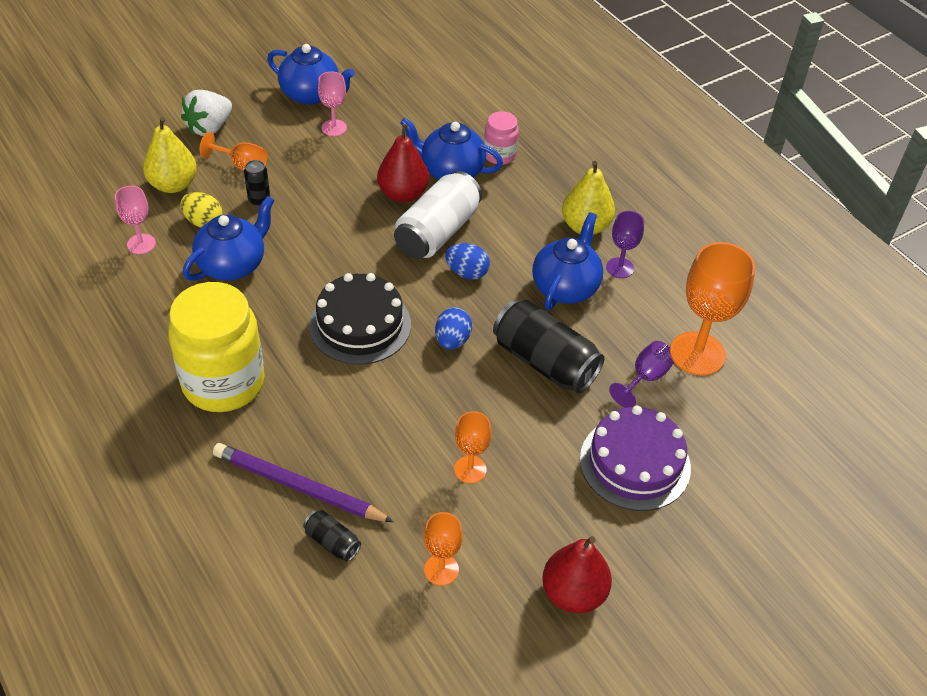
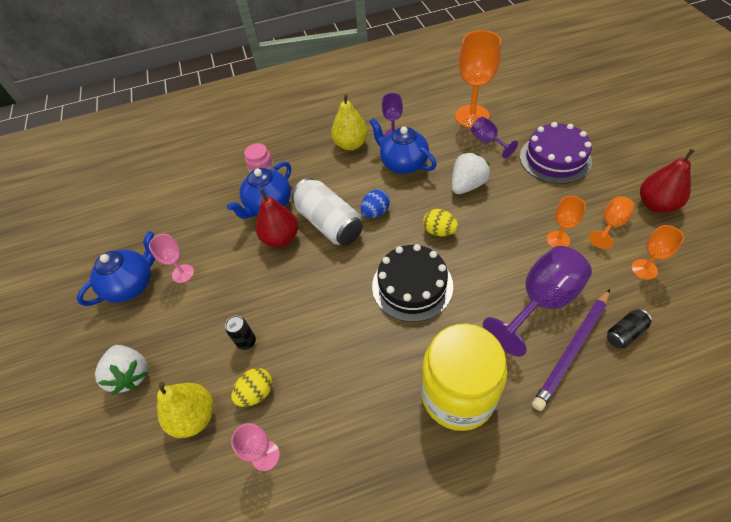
camera: 65 degrees left, 5 degrees up
(233, 264) = (319, 372): blue teapot -> none
(242, 165) = (196, 351): orange goblet -> orange goblet (610, 225)
(362, 453) = (541, 301): none -> purple goblet
(452, 340) = (439, 231): blue egg -> yellow egg
(545, 362) = (467, 185): black can -> white strawberry

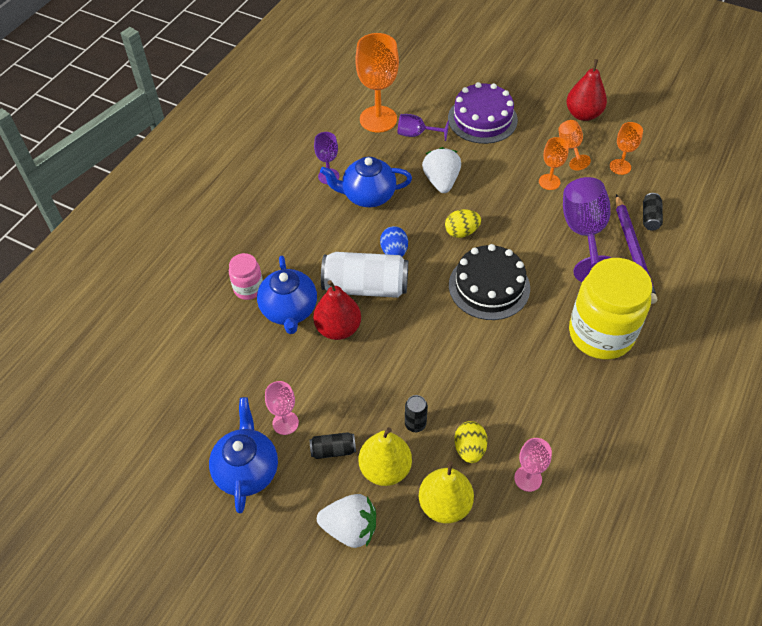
camera: 50 degrees left, 0 degrees up
(184, 314) = (333, 450): none -> black can
(351, 144) = (299, 208): yellow pear -> yellow pear (385, 469)

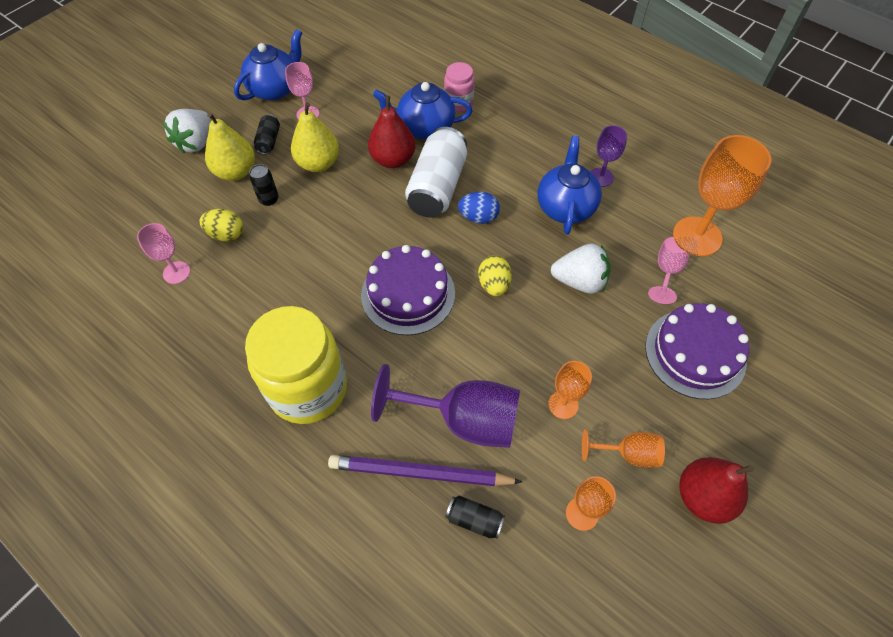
camera: 100 degrees right, 5 degrees up
(247, 470) = (275, 89): blue teapot -> blue teapot turned 60 degrees counterclockwise
(416, 134) = (667, 271): purple goblet -> pink goblet
(445, 504) = (184, 206): yellow pear -> yellow pear (318, 163)
(489, 286) = (408, 294): black cake -> purple cake

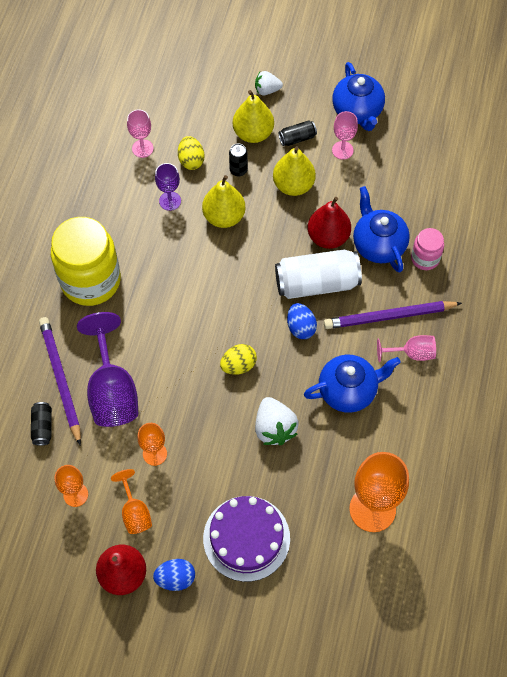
camera: 65 degrees right, 5 degrees up
(196, 143) = (267, 90): white strawberry -> white strawberry, size x0.63
(275, 89) = (357, 111): blue teapot -> blue teapot turned 60 degrees clockwise
(314, 232) = (224, 217): none -> yellow pear
(408, 294) = (200, 308): purple cake -> none
(503, 148) = (389, 316): none -> purple pencil
(601, 177) = (399, 408): purple goblet -> purple goblet (170, 201)
(667, 271) = (320, 494): pink goblet -> pink goblet (412, 353)
(723, 441) = (175, 578): none -> blue egg

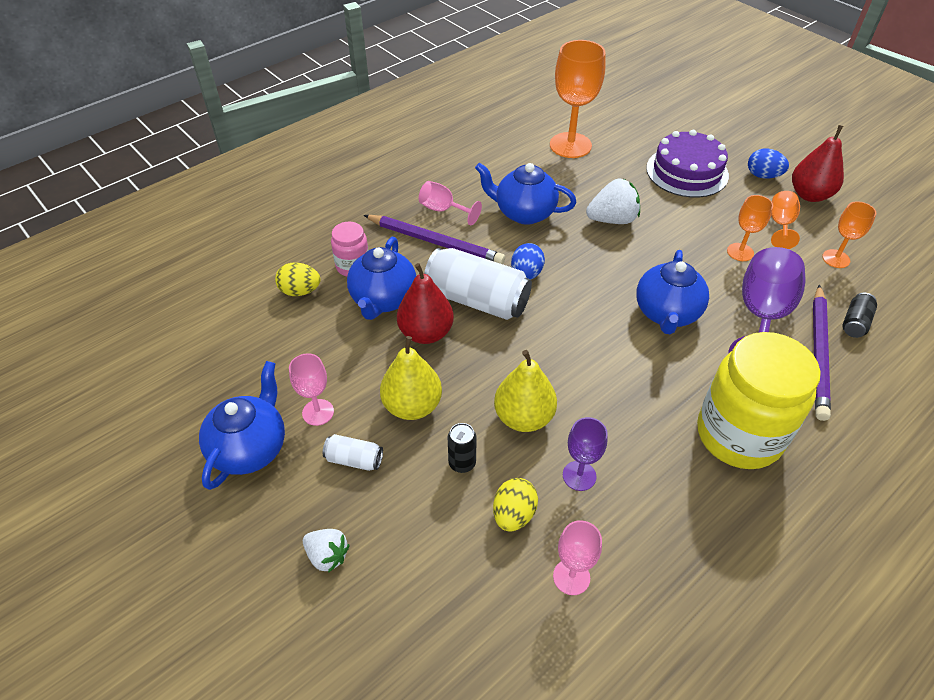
camera: 145 degrees left, 15 degrees down
(180, 352) = (666, 313): none -> blue teapot
(238, 365) = (612, 275): yellow egg -> yellow egg (300, 291)
(253, 133) = (402, 502): yellow pear -> none
(274, 428) = (612, 220): white strawberry -> white strawberry turned 60 degrees clockwise
(297, 138) = (354, 459): black can -> white can

